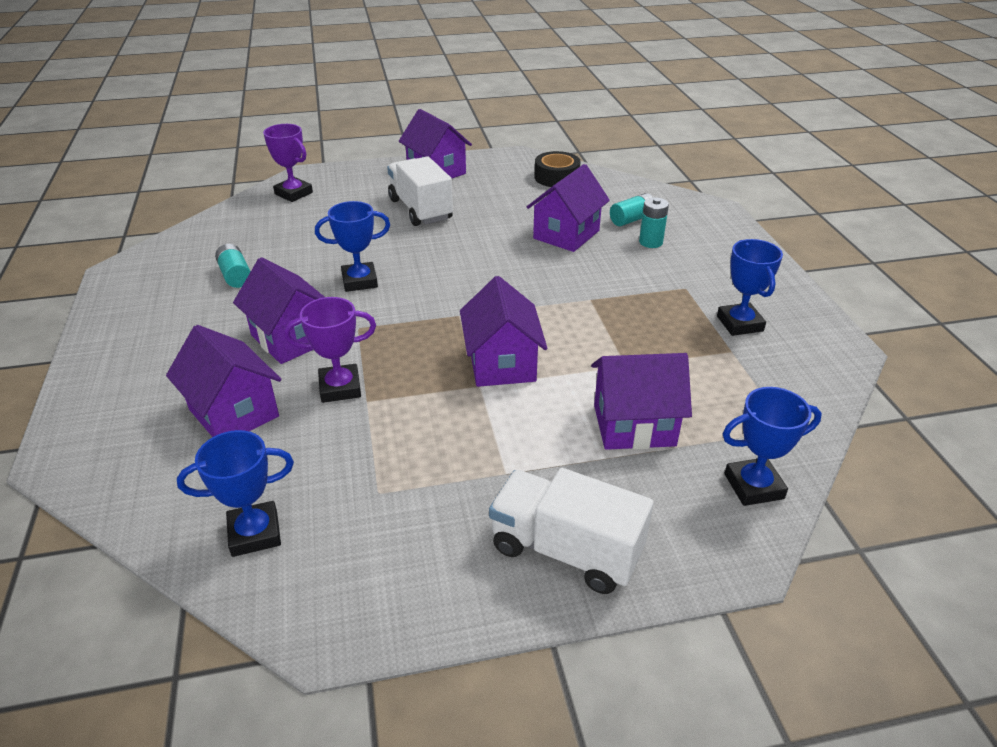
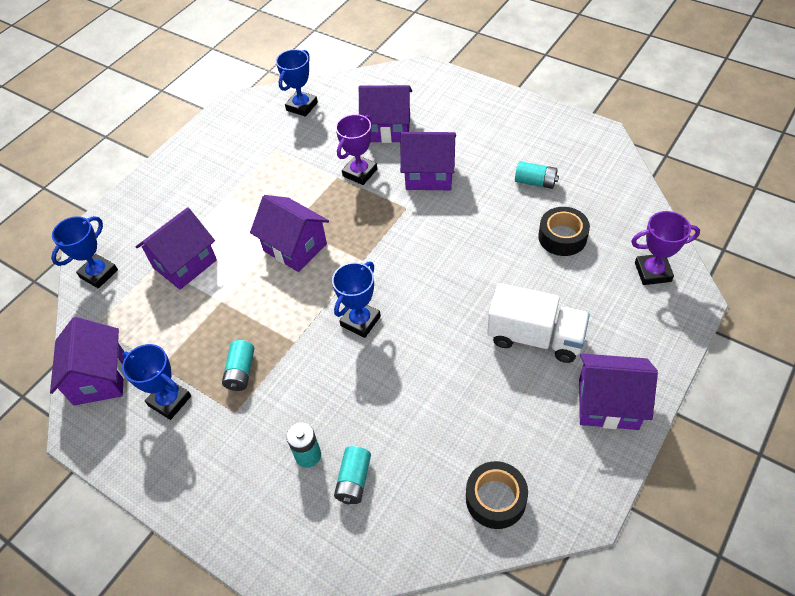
camera: 140 degrees right, 15 degrees up
(298, 237) = (562, 237): none -> black tape
(359, 281) = (459, 236): blue trophy -> blue trophy (360, 321)
(565, 550) = (169, 185): white truck -> none
(566, 234) = (386, 405): purple house -> purple house (99, 378)
(657, 307) = (241, 371): none -> turquoise battery

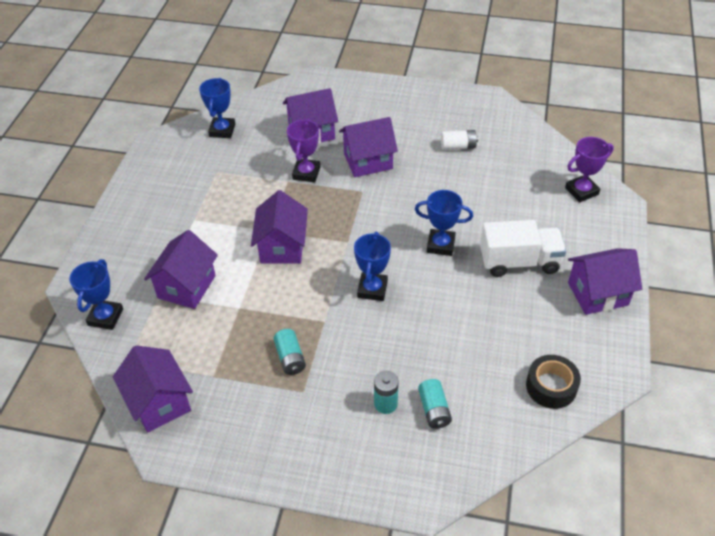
camera: 25 degrees left, 5 degrees down
(169, 400) = (238, 400): blue trophy -> blue trophy (440, 245)
(295, 247) = (282, 247): purple house -> purple house turned 75 degrees clockwise
(535, 182) = (458, 146): turquoise battery -> white battery
(562, 237) = (501, 183): black tape -> none

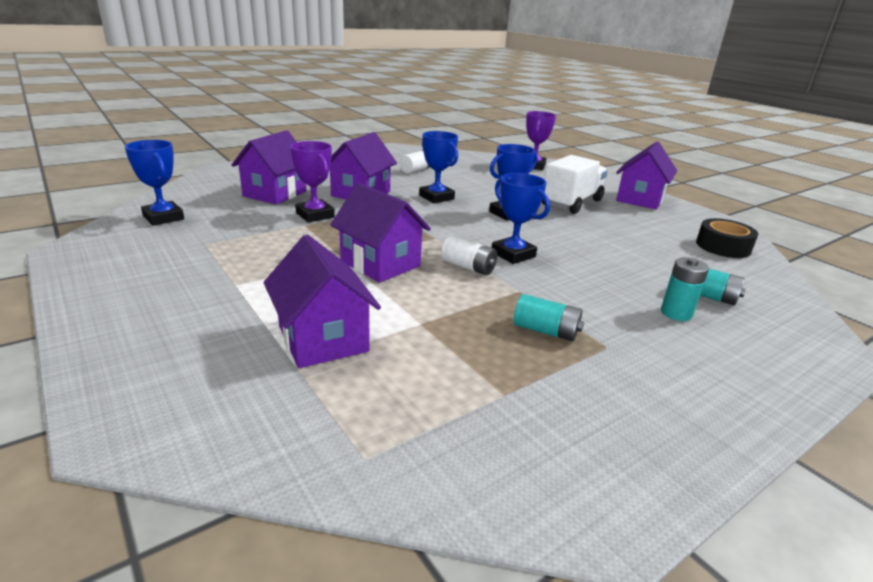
camera: 50 degrees left, 20 degrees down
(105, 317) = (242, 433): blue trophy -> blue trophy (436, 197)
(159, 402) = (494, 470): purple house -> none
(326, 282) = (468, 267): none -> white battery

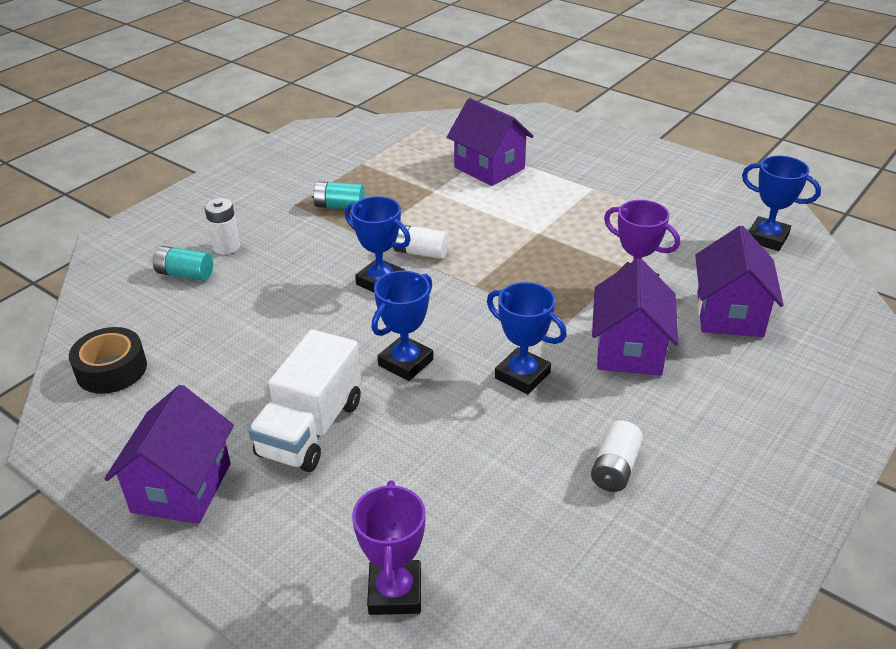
camera: 165 degrees right, 10 degrees up
(380, 263) = (503, 236): purple house -> none
(676, 313) = (226, 247): turquoise battery -> white battery

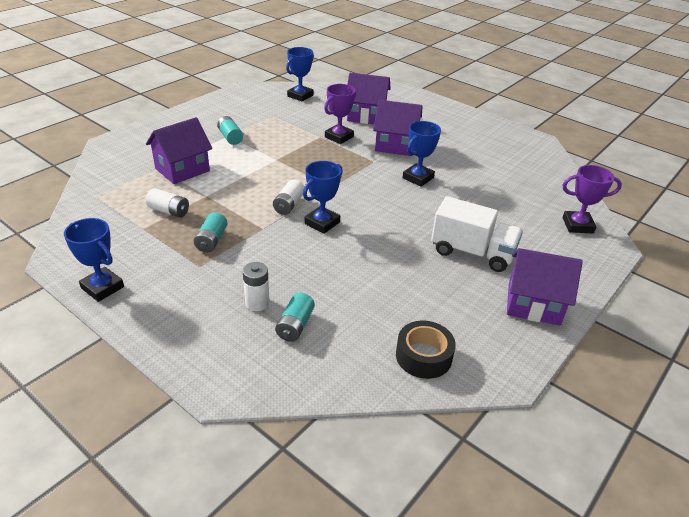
camera: 90 degrees left, 0 degrees up
(406, 363) = (409, 216): blue trophy -> blue trophy (102, 287)
(588, 190) = (230, 137): none -> turquoise battery
(615, 468) = (482, 160): white battery -> white battery (169, 211)

